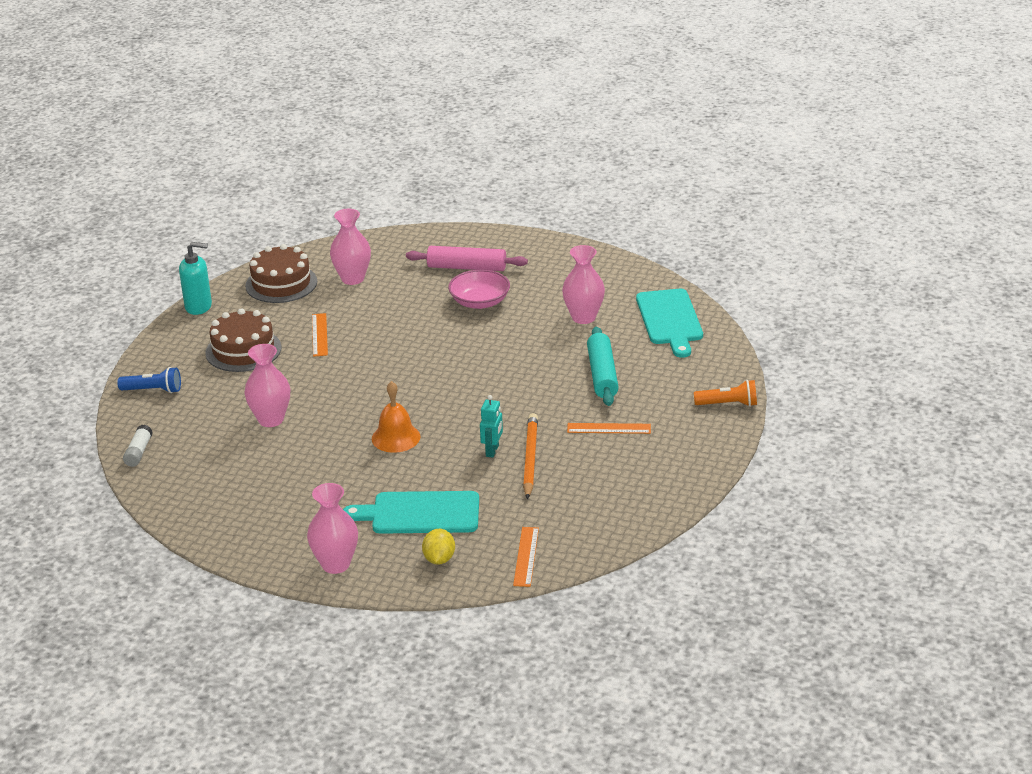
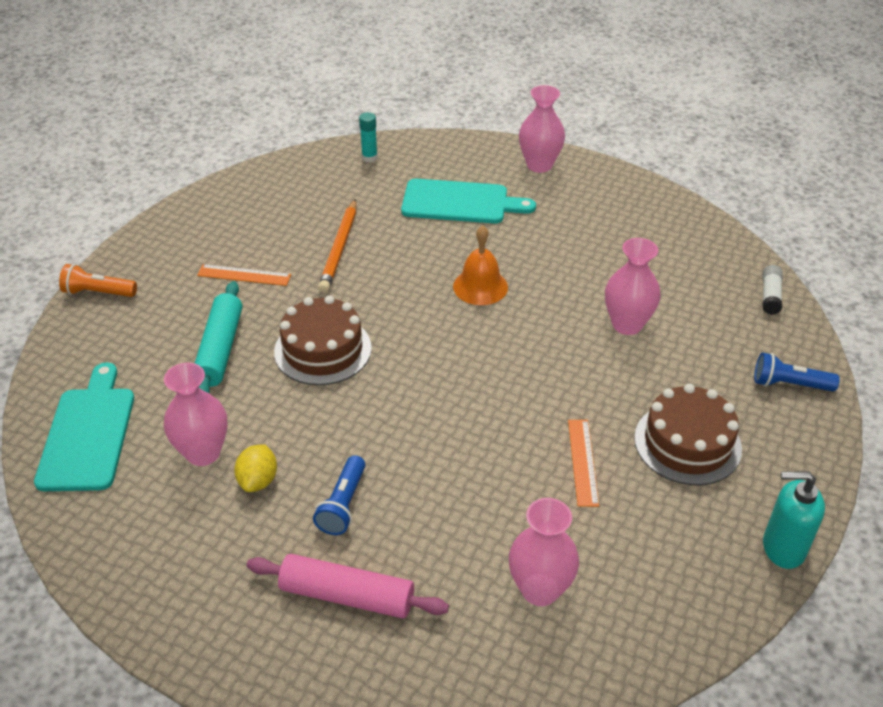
camera: 175 degrees left, 10 degrees up
(281, 283) = (659, 592): brown cake -> brown cake (323, 350)
(439, 559) = (446, 162): yellow lemon -> yellow lemon (258, 480)
(479, 302) = (343, 505): pink bowl -> blue flashlight
(492, 451) = (377, 260): turquoise robot -> none
(526, 556) = (369, 158): orange ruler -> turquoise glue stick

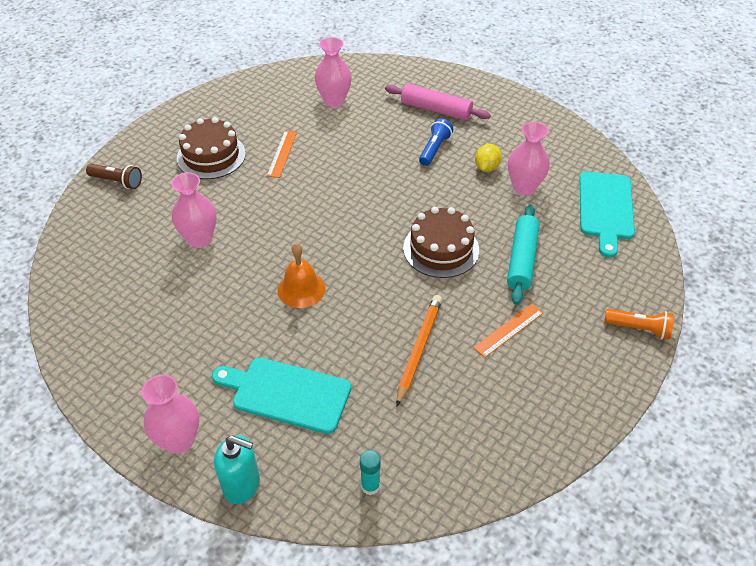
camera: 170 degrees left, 5 degrees up
(244, 275) = (509, 330): orange ruler -> orange ruler turned 60 degrees counterclockwise
(770, 296) = (71, 248): white glue stick -> none
(783, 548) = (196, 102): turquoise soap dispenser -> turquoise soap dispenser (242, 485)
(789, 384) = (117, 182): blue flashlight -> brown flashlight

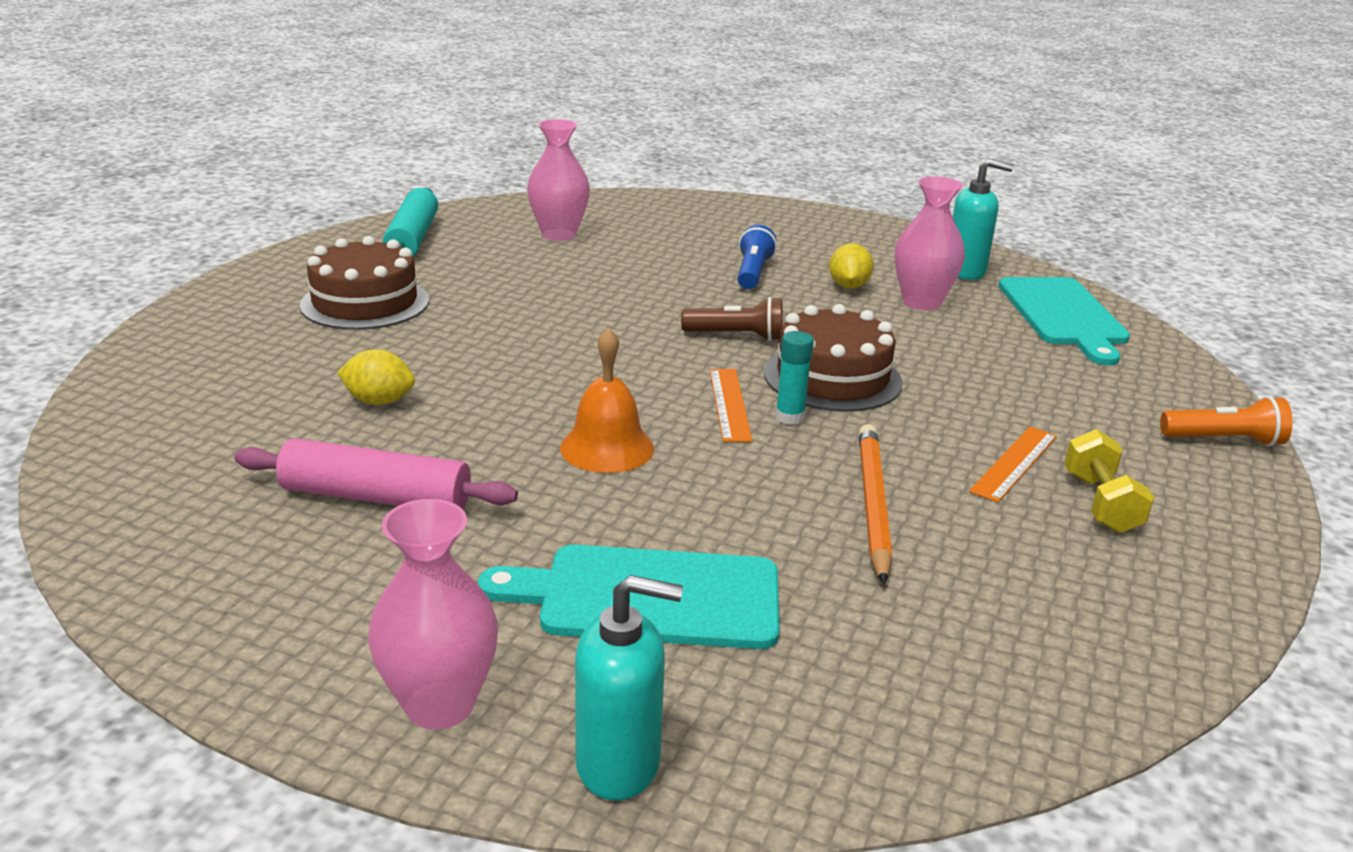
camera: 15 degrees left, 20 degrees down
(117, 182) = (189, 344): brown flashlight -> brown flashlight (737, 336)
(199, 239) = (379, 401): pink vase -> yellow lemon
(282, 154) = (495, 293): orange ruler -> orange ruler (729, 404)
(370, 486) = (902, 722): turquoise glue stick -> turquoise glue stick (790, 417)
(436, 109) = (730, 235): pink rolling pin -> pink rolling pin (376, 497)
(522, 260) = (975, 379): turquoise rolling pin -> turquoise rolling pin (412, 238)
(539, 366) = (1100, 503): none -> yellow dumbbell
(566, 160) = (965, 271): none -> turquoise soap dispenser

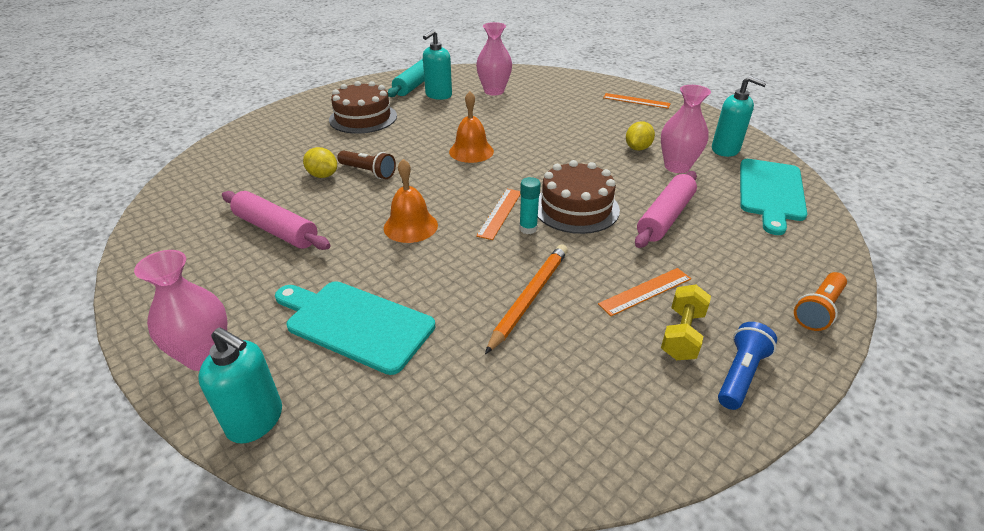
camera: 25 degrees right, 10 degrees up
(469, 251) = (438, 95): none -> turquoise soap dispenser
(604, 326) = (471, 151): none -> orange bell
(737, 336) = (541, 170): brown flashlight -> brown flashlight (368, 172)
(753, 273) = (585, 130): blue flashlight -> blue flashlight (740, 374)
(791, 222) = (636, 101): none -> orange ruler
(961, 368) = (665, 217): none -> pink rolling pin
(1224, 440) = (818, 310): orange flashlight -> orange flashlight turned 105 degrees clockwise

